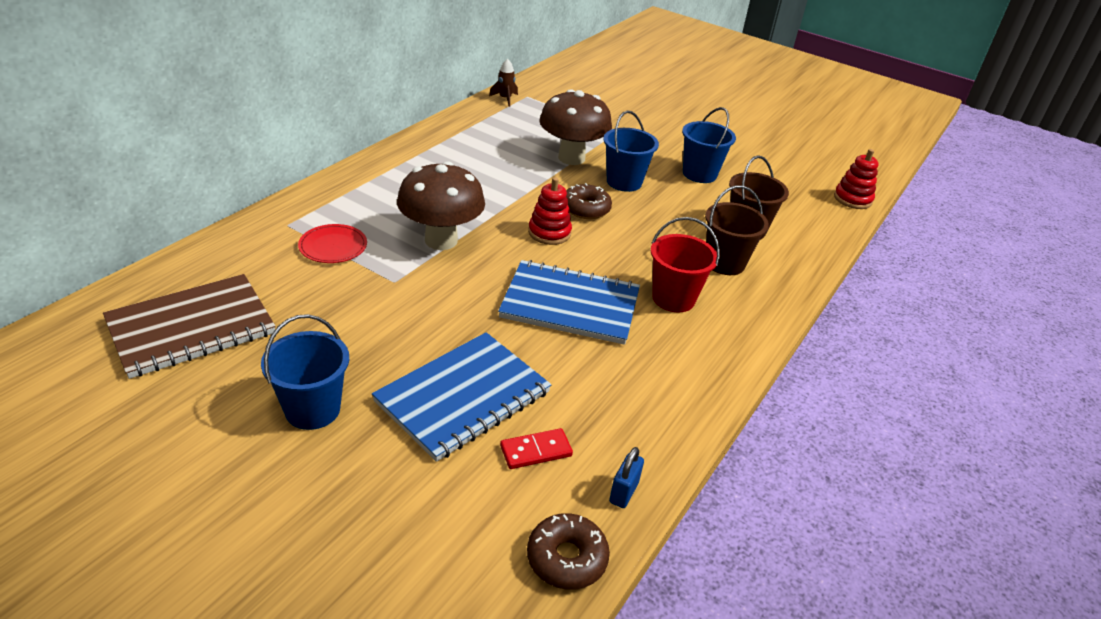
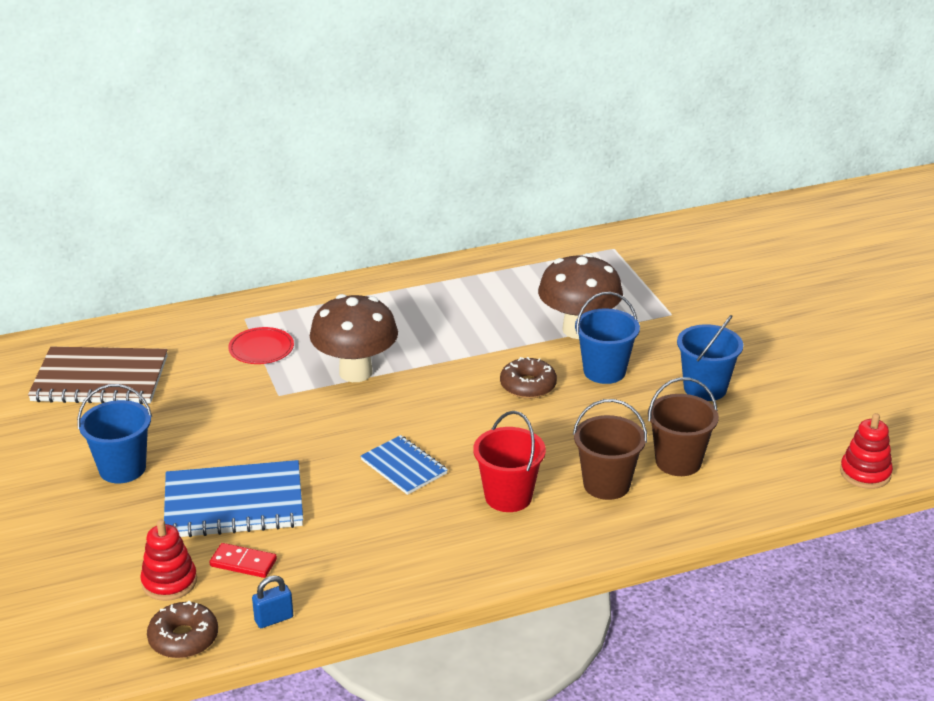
camera: 40 degrees right, 5 degrees down
(505, 99) = (584, 245): brown rocket -> none
(549, 233) = (463, 397): red stacking toy -> red stacking toy (169, 582)
(570, 305) = (404, 467): blue notebook -> blue notebook, size x0.57

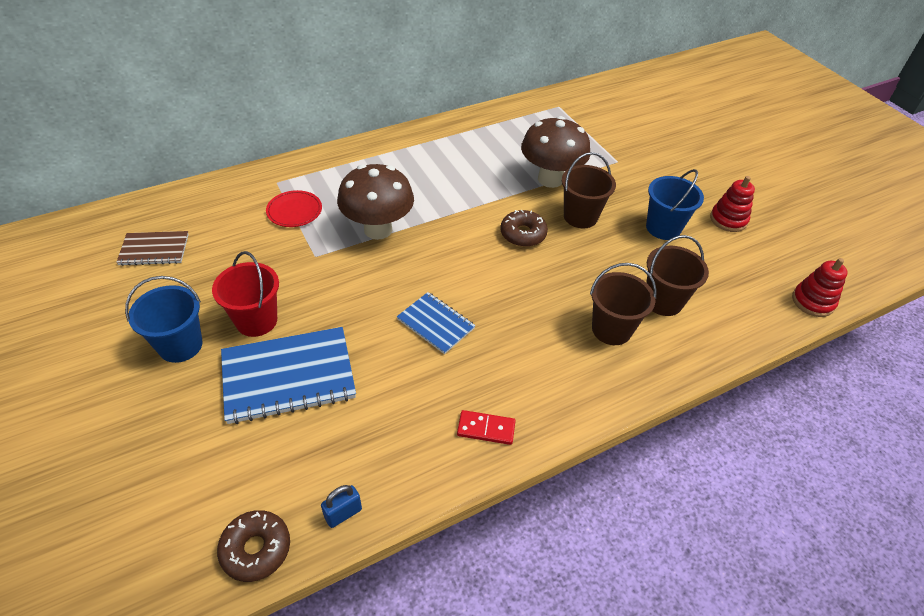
camera: 10 degrees left, 15 degrees up
(100, 379) = (154, 250): brown notebook -> brown notebook, size x0.57
(169, 582) = (235, 477): red stacking toy -> red stacking toy (728, 220)
(243, 563) = (305, 446): red domino -> red domino (486, 429)
(508, 497) = (532, 349): red bucket -> red bucket (256, 320)
(604, 371) = (580, 216): blue bucket -> brown bucket

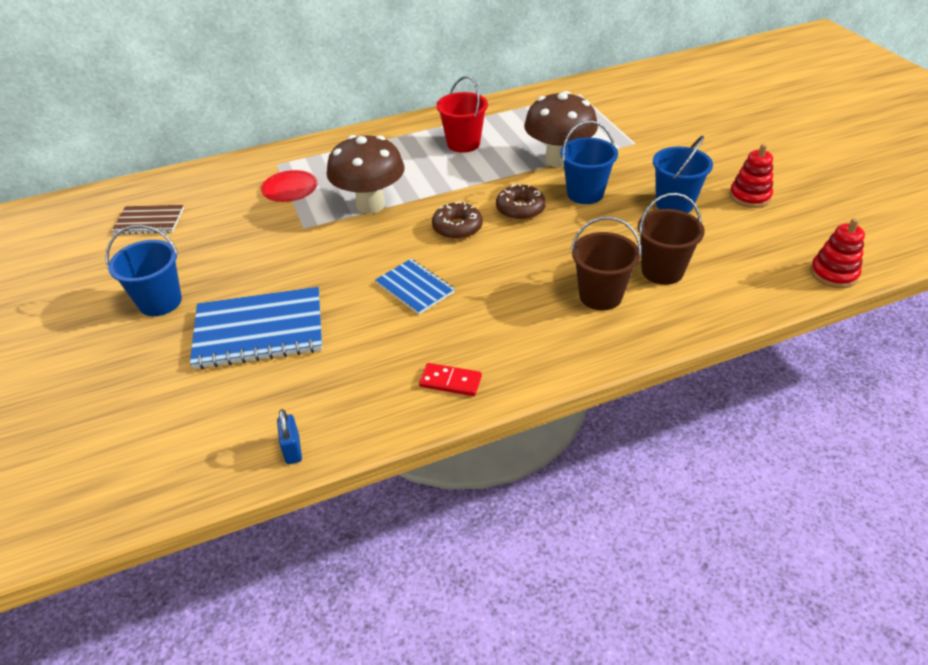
camera: 10 degrees right, 5 degrees down
(256, 320) = (236, 282): red bucket -> red bucket (463, 143)
(256, 549) = (202, 476): brown donut -> brown donut (457, 228)
(343, 513) = (292, 450): blue padlock -> blue padlock turned 75 degrees counterclockwise
(580, 216) = (585, 193): brown bucket -> blue bucket

